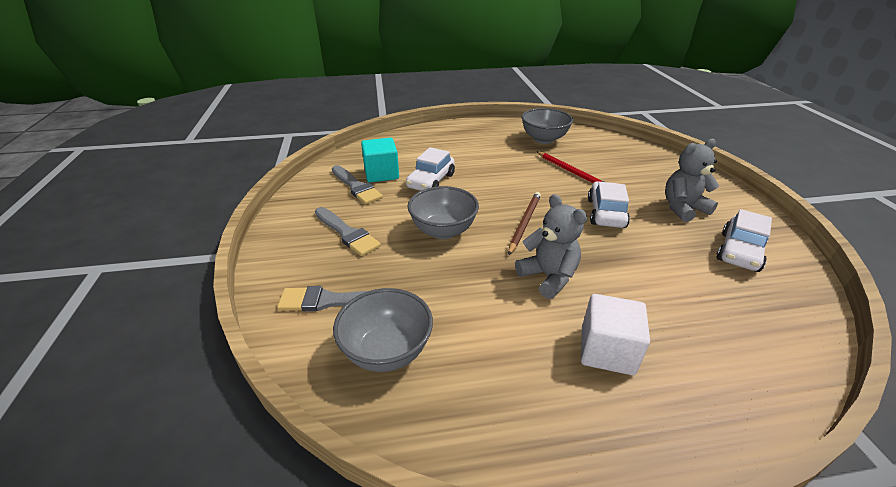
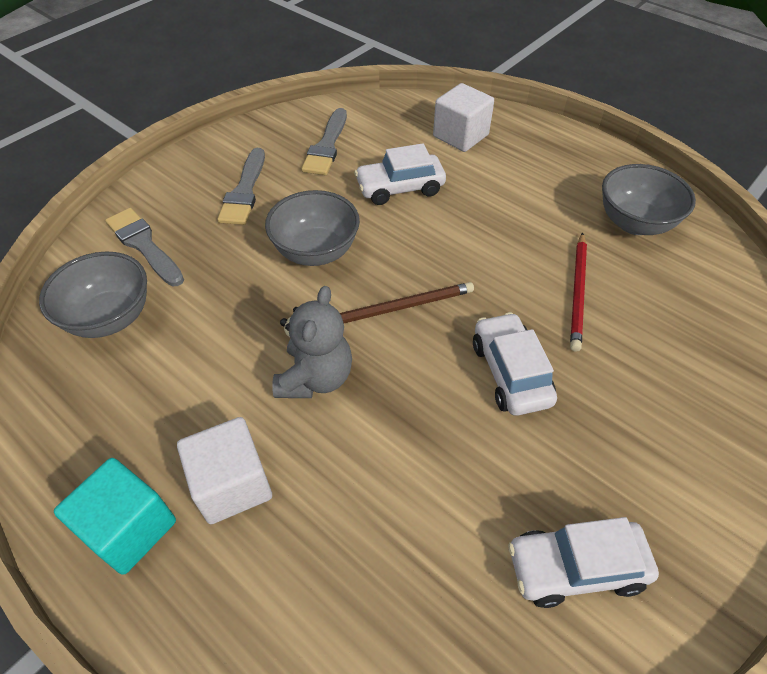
camera: 50 degrees right, 15 degrees up
(381, 174) = (371, 146): turquoise cube -> turquoise cube (130, 528)
(418, 147) = (460, 136): none -> white cube
(606, 213) = (510, 372): white car -> white car turned 75 degrees counterclockwise
(683, 208) = (626, 456): grey teddy bear -> none

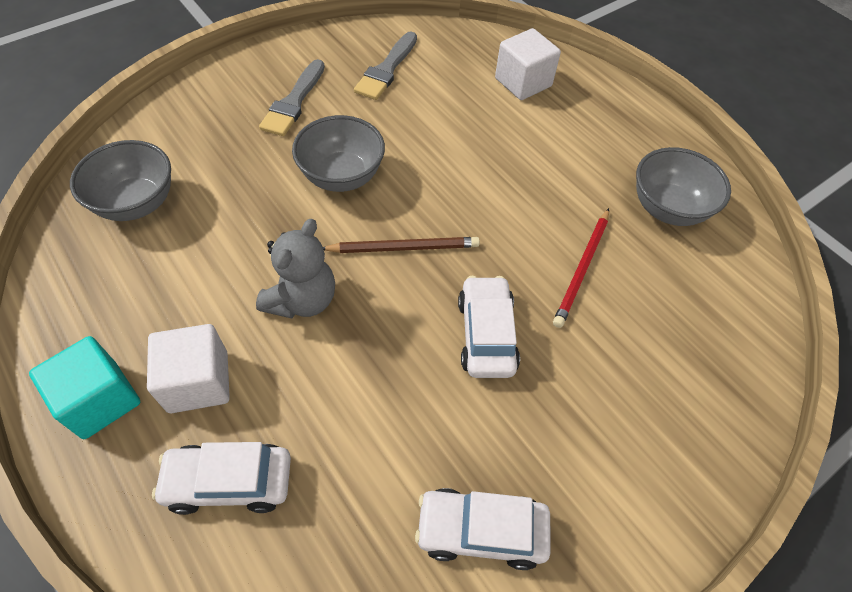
camera: 10 degrees right, 5 degrees up
(144, 245) = (186, 138): grey brush -> none
(400, 188) = (444, 127): white car -> white car (229, 482)

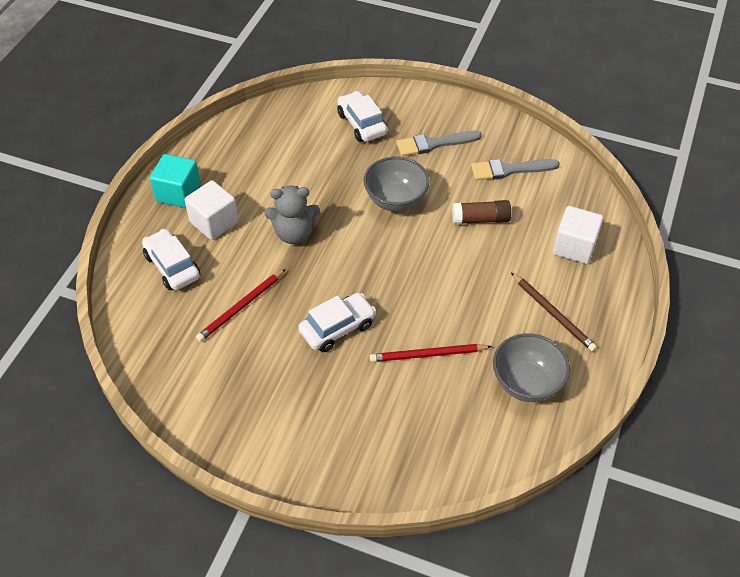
camera: 60 degrees right, 5 degrees down
(136, 203) = (297, 128): grey bowl -> none
(374, 426) = (241, 307): none -> red pencil
(403, 248) = (367, 258): brown pencil -> brown pencil (552, 313)
(432, 125) = (480, 219): none -> brown glue stick
(481, 531) = (216, 382): white car -> white car (361, 124)

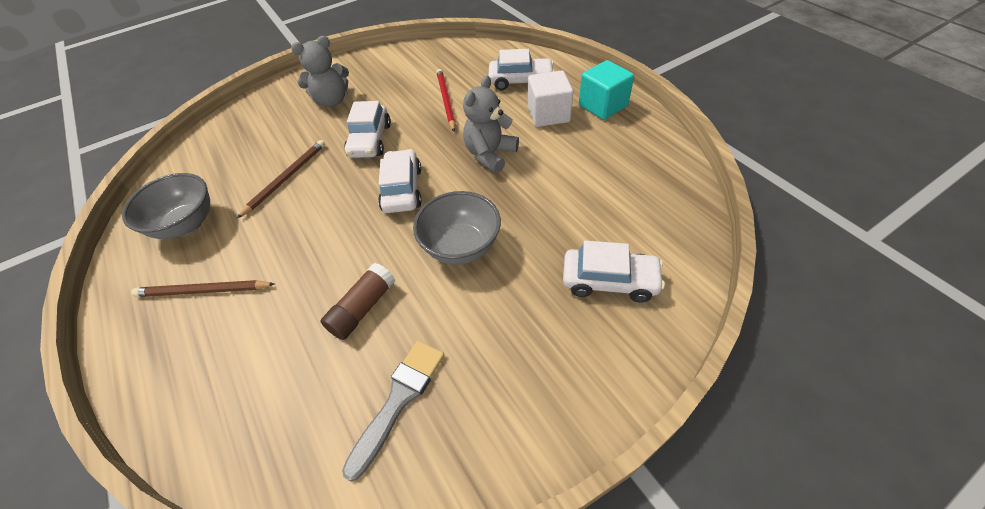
camera: 130 degrees right, 0 degrees up
(305, 408) = (332, 101): none -> grey teddy bear
(374, 265) = (402, 189): none -> white car
(428, 355) = (286, 179): red pencil -> brown pencil
(434, 144) = (516, 339): grey brush -> none
(574, 247) = (231, 378): white cube -> none

